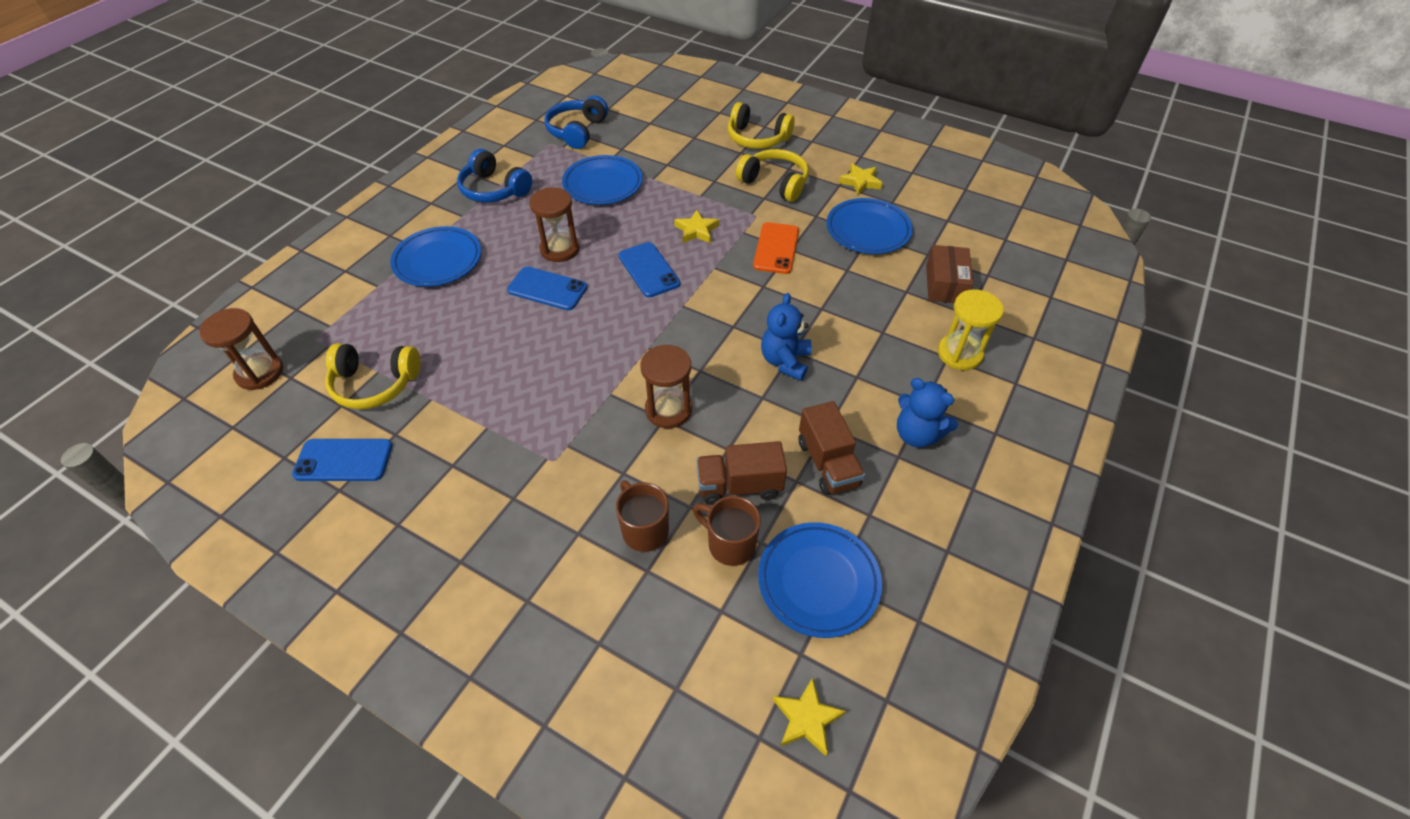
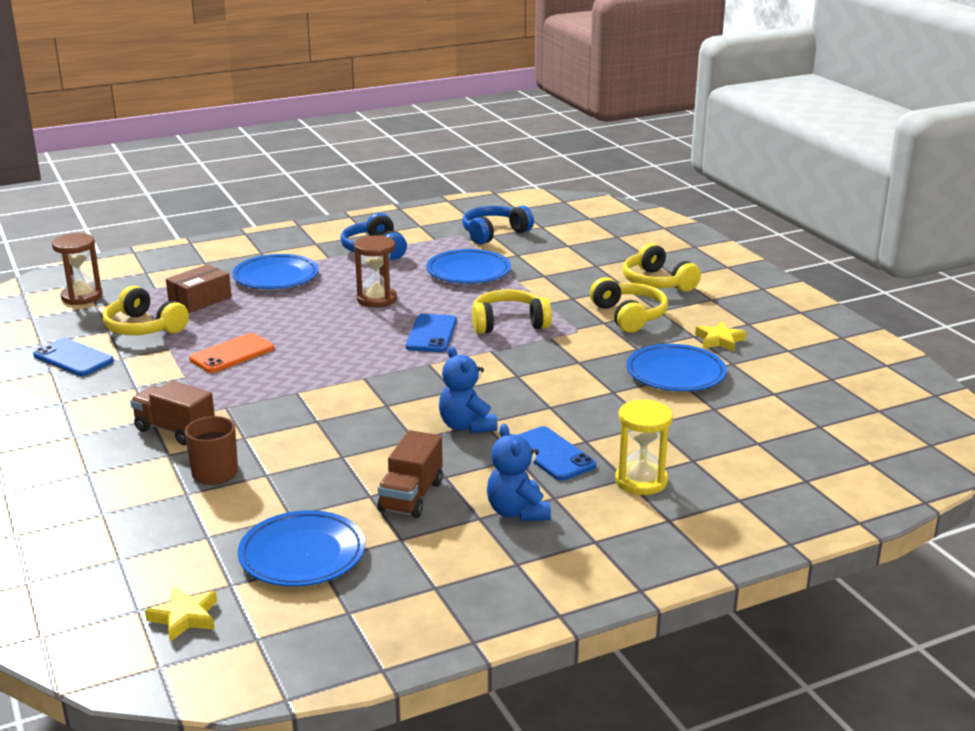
camera: 35 degrees right, 25 degrees down
(547, 289) = (334, 318): blue phone -> blue phone (552, 454)
(668, 410) = (328, 417): brown hourglass -> none
(696, 230) = (508, 323): yellow star -> yellow headphones
(730, 544) = (266, 506): brown mug -> none
(739, 486) = (320, 479): brown truck -> brown truck (175, 430)
(776, 248) = (565, 357): orange phone -> orange phone (232, 354)
(785, 361) = (466, 426): blue teddy bear -> blue teddy bear turned 75 degrees counterclockwise
(945, 284) = (700, 433): brown box -> brown box (200, 300)

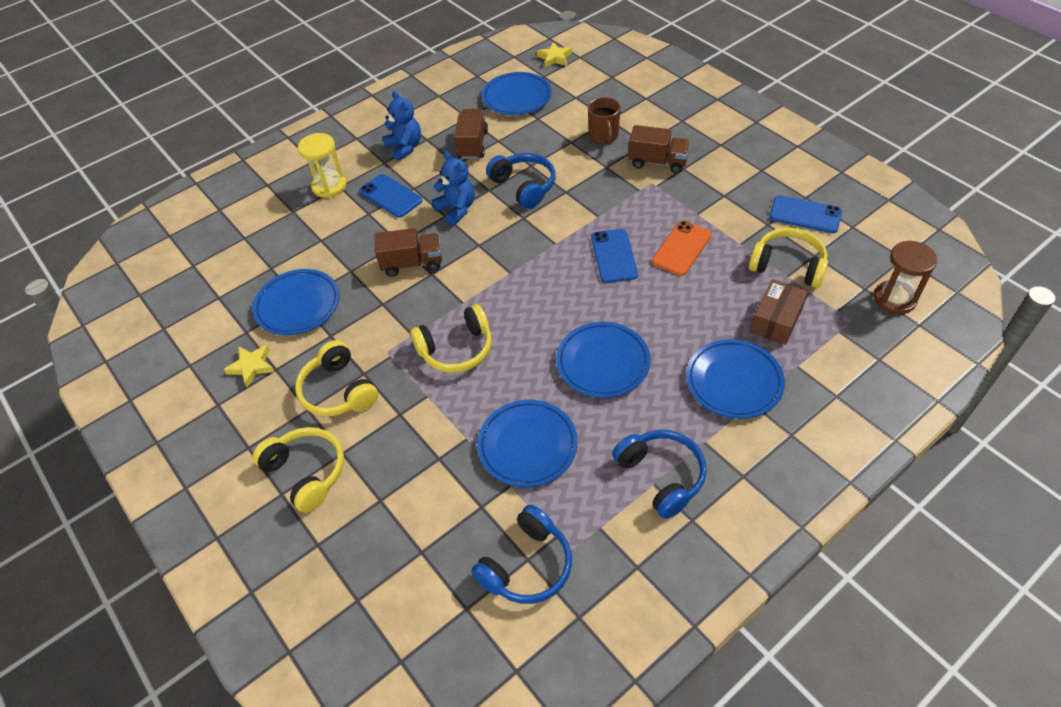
camera: 170 degrees right, 25 degrees up
(366, 435) = (524, 186): none -> blue headphones
(377, 299) = (603, 363): brown hourglass -> blue plate
(431, 334) = (524, 315): blue phone -> blue phone (613, 256)
(538, 386) = (412, 263): none -> brown truck

